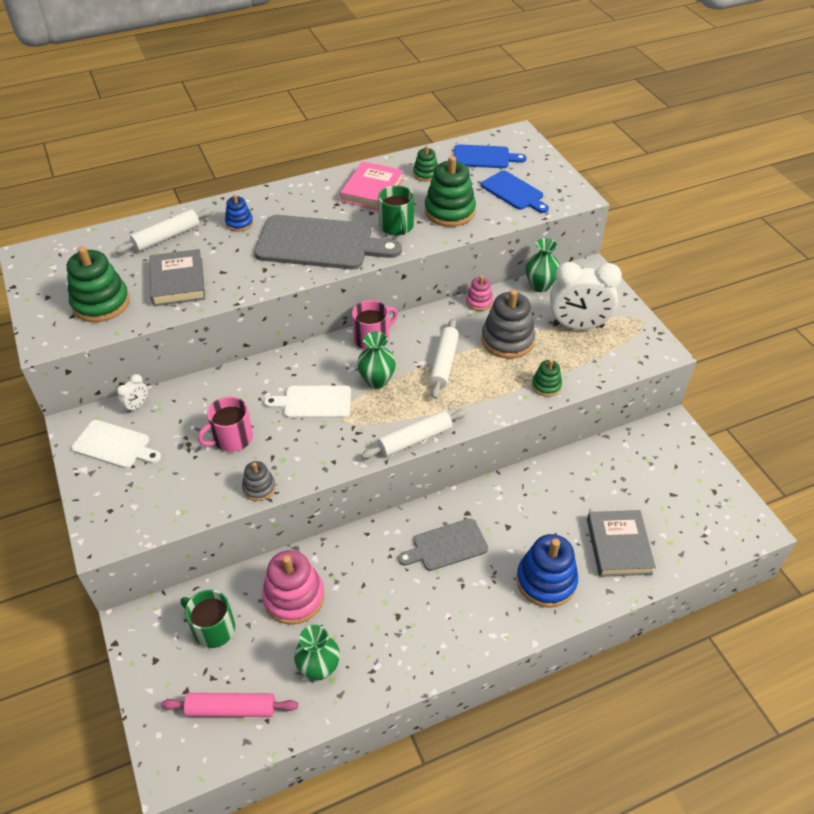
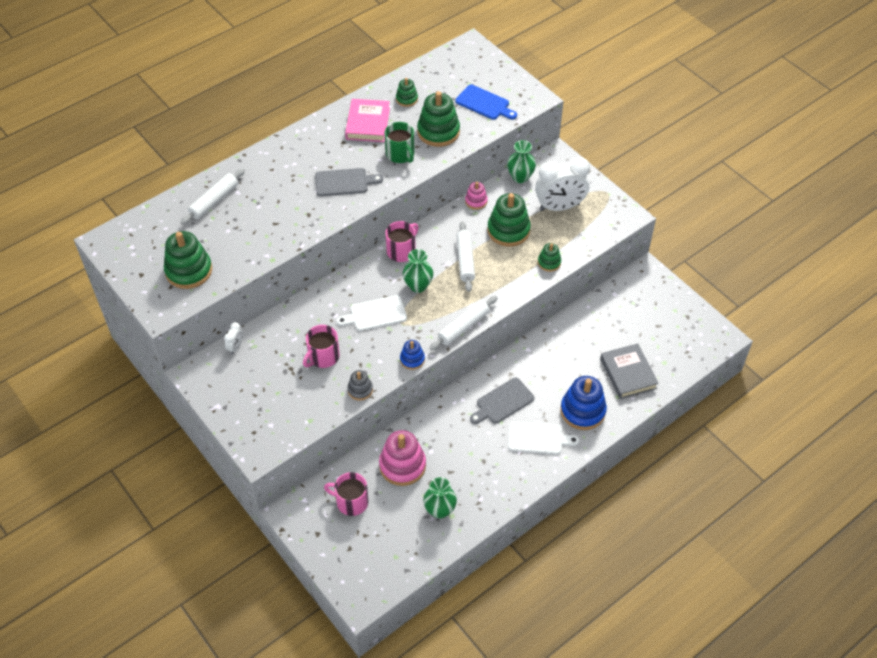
camera: 15 degrees left, 5 degrees up
(114, 445) = (233, 382): white cutting board -> white cutting board (538, 438)
(178, 282) = (243, 239): grey book -> none
(213, 628) = (351, 502): green mug -> pink mug
(231, 709) = (387, 552): pink rolling pin -> none
(239, 223) = (269, 176): blue stacking toy -> blue stacking toy (412, 359)
(320, 244) = (344, 182): grey cutting board -> grey cutting board, size x0.57
(484, 157) = (450, 73): blue cutting board -> none
(507, 340) = (508, 230): grey stacking toy -> green stacking toy

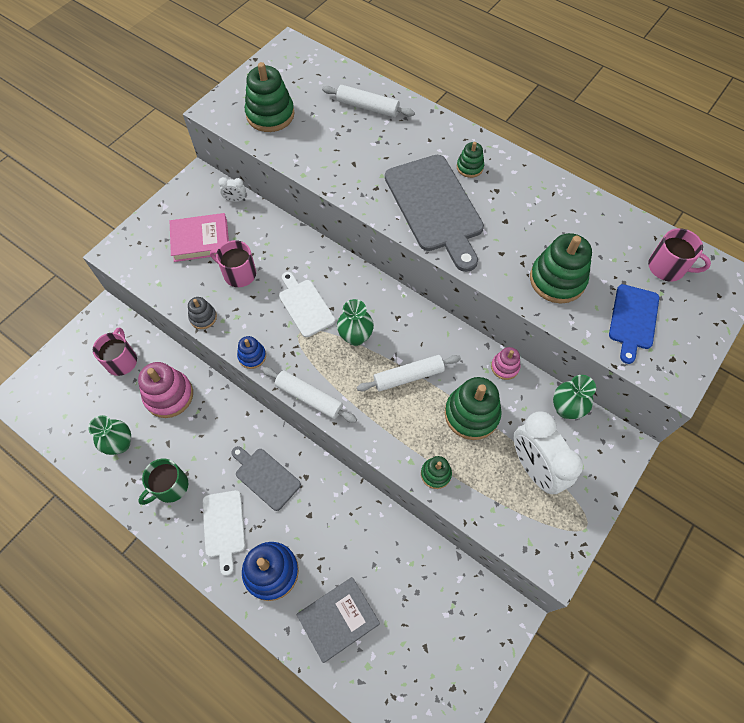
camera: 75 degrees right, 10 degrees up
(344, 182) = (435, 207): grey cutting board -> grey cutting board, size x1.77
(368, 123) = (537, 205): pink book -> pink book (200, 240)
(400, 154) = (501, 250): green mug -> green mug (170, 486)
(401, 251) = (401, 308): pink mug -> pink mug (667, 267)
(406, 99) = (597, 233): green stacking toy -> green stacking toy (469, 167)

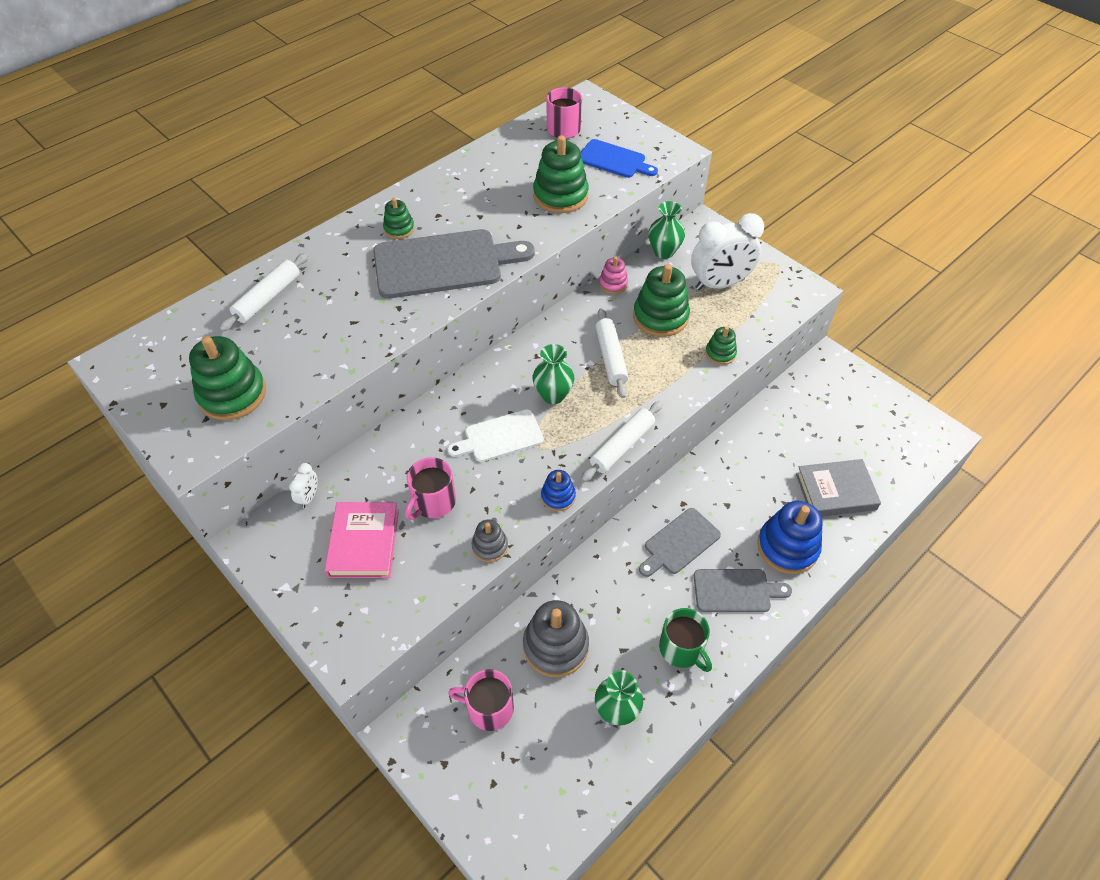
camera: 80 degrees left, 10 degrees down
(169, 395) = (555, 646): pink stacking toy -> grey stacking toy
(224, 527) = (735, 591): white cutting board -> grey cutting board
(338, 619) = (835, 491): grey book -> grey book turned 75 degrees counterclockwise

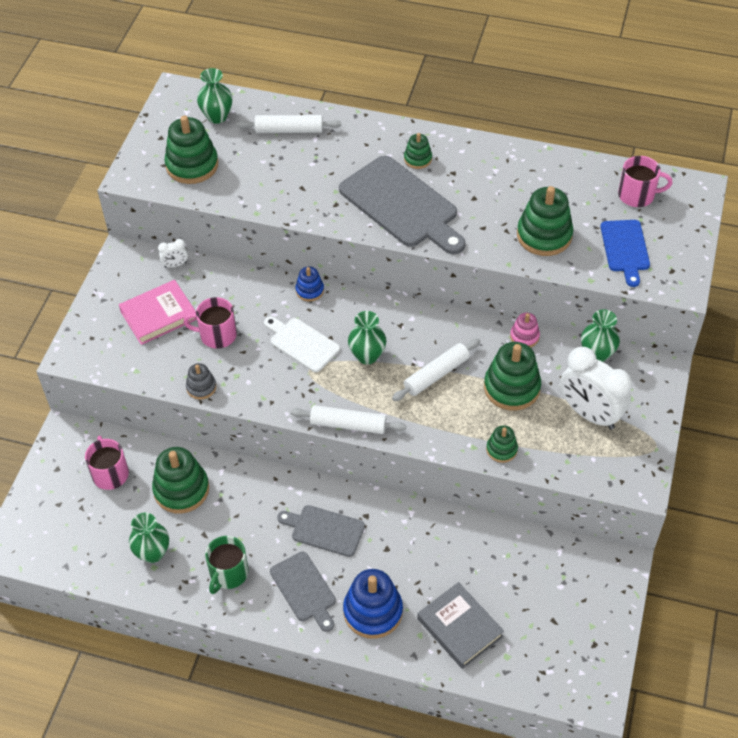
camera: 60 degrees right, 0 degrees up
(186, 344) = (217, 116): none -> green vase
(555, 646) = (181, 489): grey stacking toy -> green stacking toy
(558, 496) = (271, 406): blue stacking toy -> blue stacking toy (309, 290)

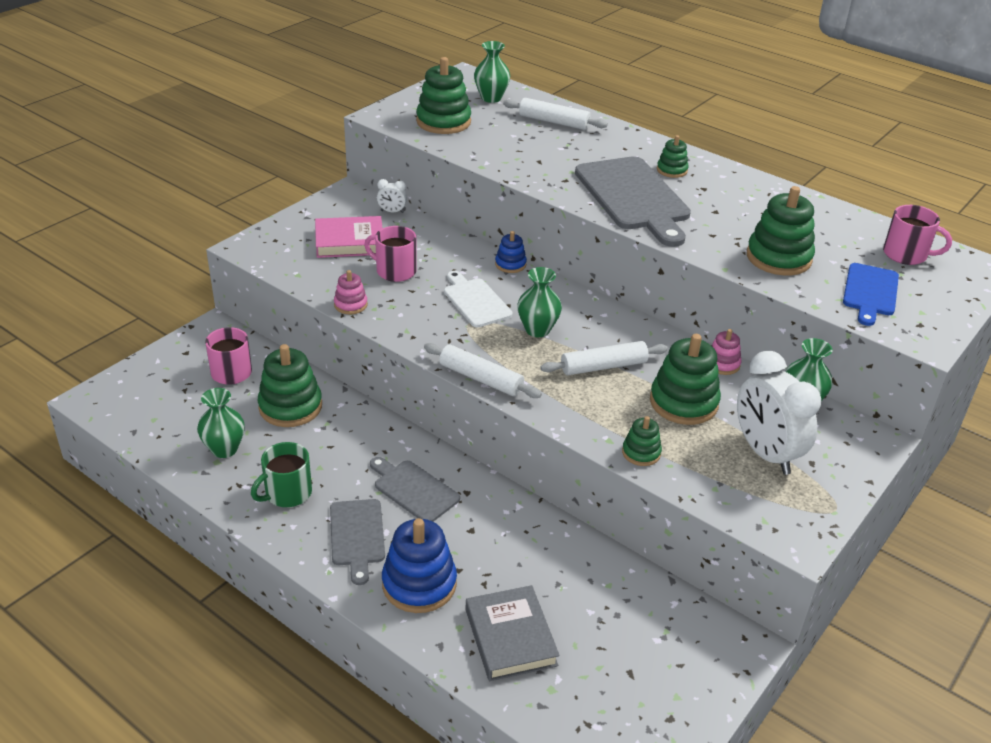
camera: 20 degrees right, 15 degrees down
(201, 387) = (350, 305): grey stacking toy -> pink stacking toy

